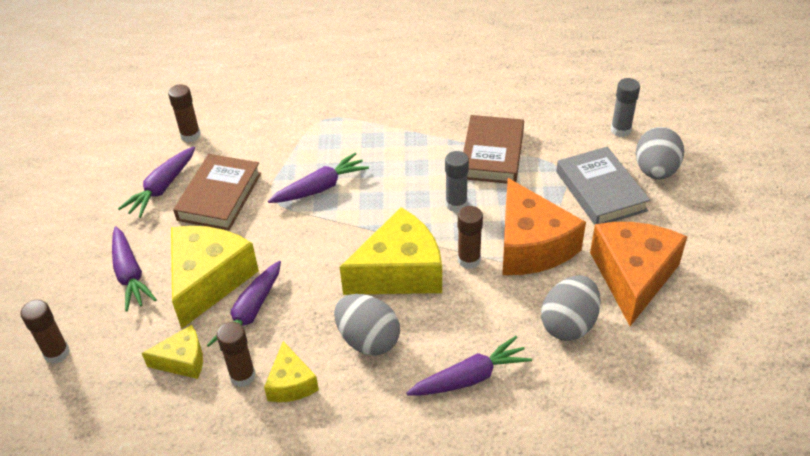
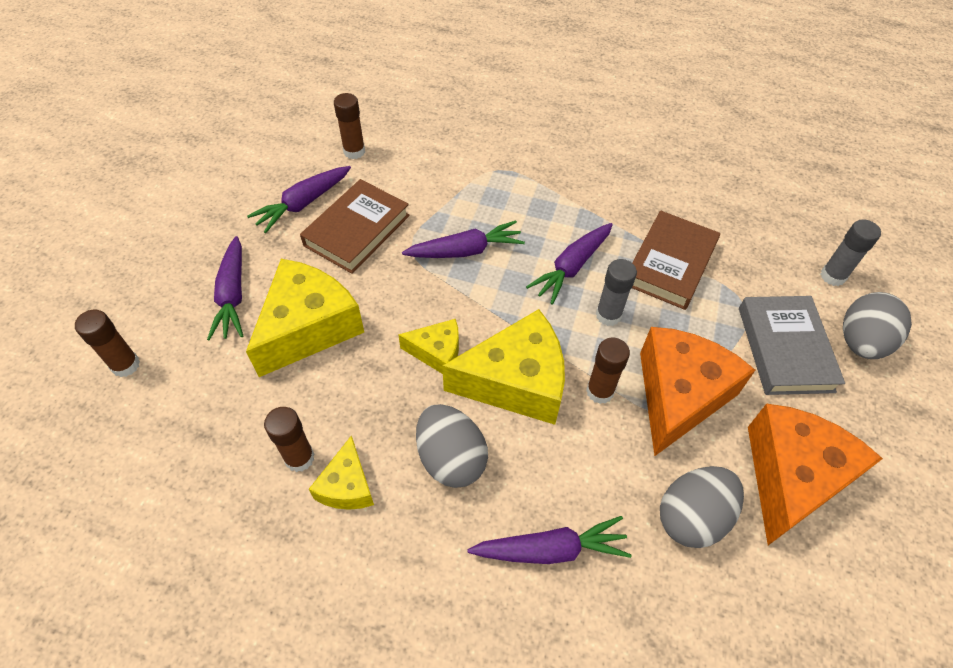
camera: 15 degrees right, 10 degrees up
(183, 360) = (245, 417): yellow cheese -> yellow cheese (437, 352)
(250, 313) = (336, 382): purple carrot -> purple carrot (572, 267)
(531, 245) = (679, 395): orange cheese -> orange cheese turned 150 degrees counterclockwise

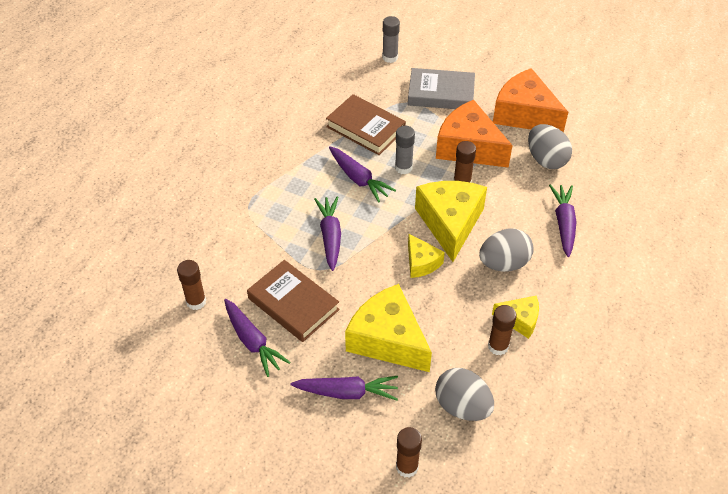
camera: 80 degrees left, 5 degrees down
(437, 352) = (421, 263): yellow cheese -> yellow cheese turned 135 degrees clockwise
(861, 342) = (440, 61): grey egg -> grey egg (462, 406)

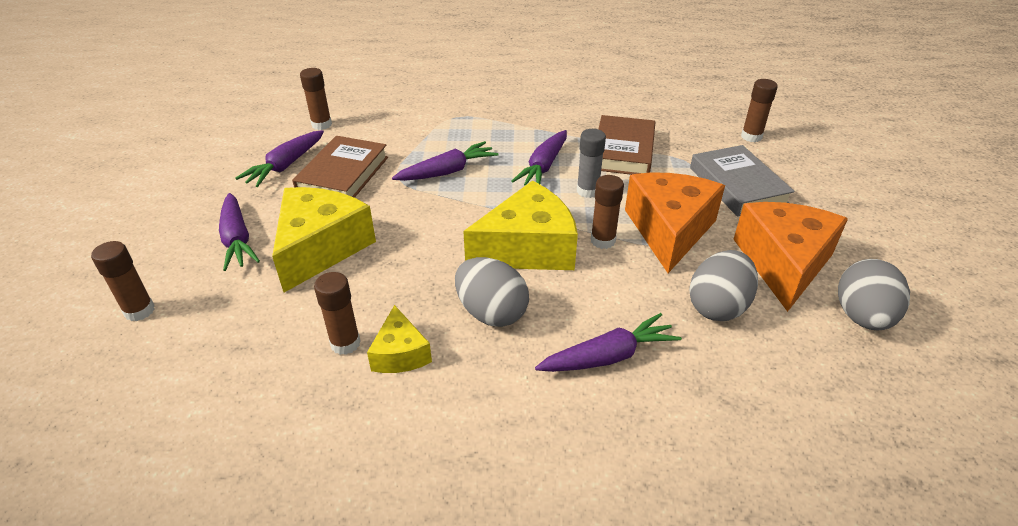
camera: 65 degrees right, 10 degrees down
(390, 57) = (751, 137): grey glue stick -> brown glue stick
(421, 263) = (449, 242): yellow cheese -> none
(462, 406) = (237, 335): grey egg -> grey egg (862, 317)

